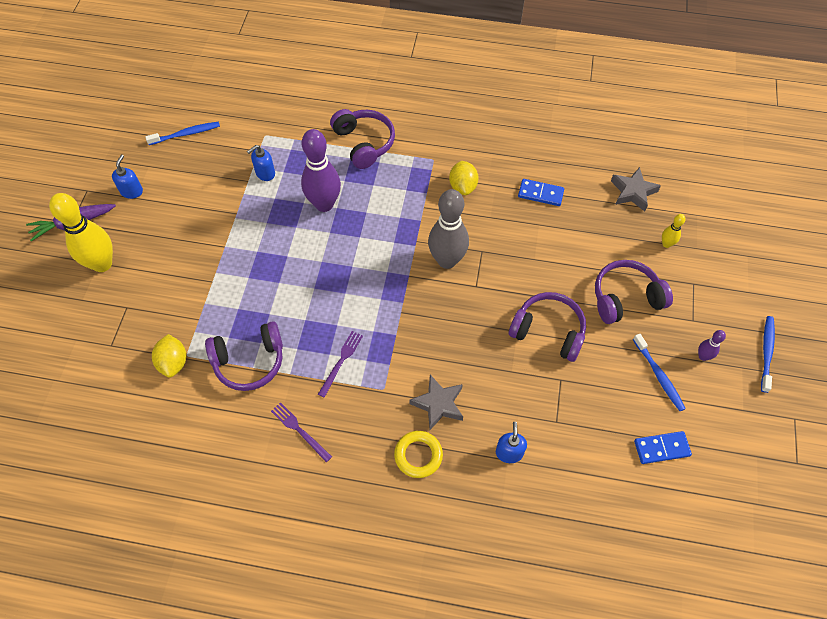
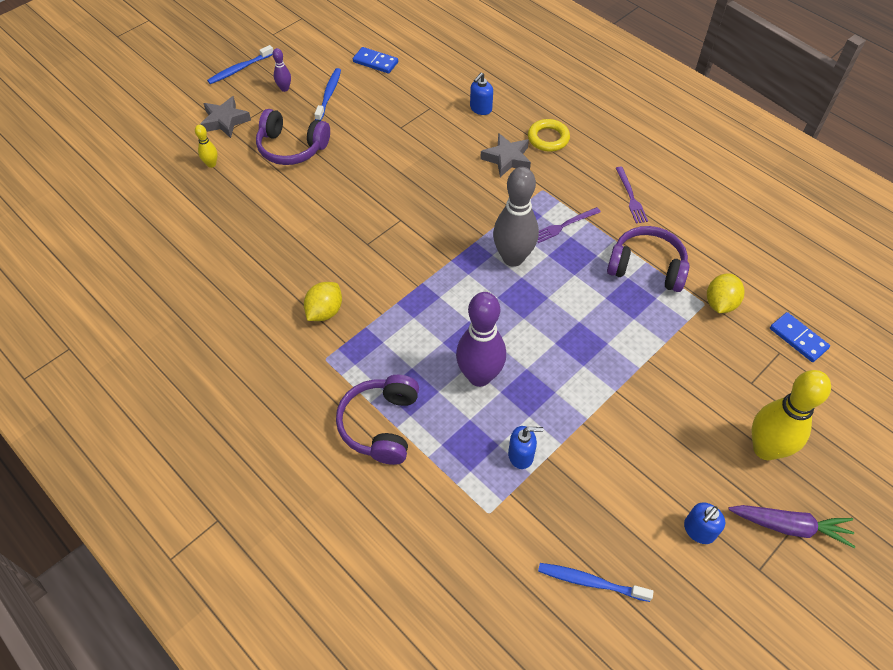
camera: 145 degrees left, 5 degrees down
(447, 260) = (405, 253): grey bowling pin -> grey bowling pin (513, 258)
(540, 194) = (261, 262): blue domino -> blue domino (798, 338)
(548, 331) = (376, 158): purple headphones -> none
(633, 192) = (182, 216): grey star -> grey star (225, 121)

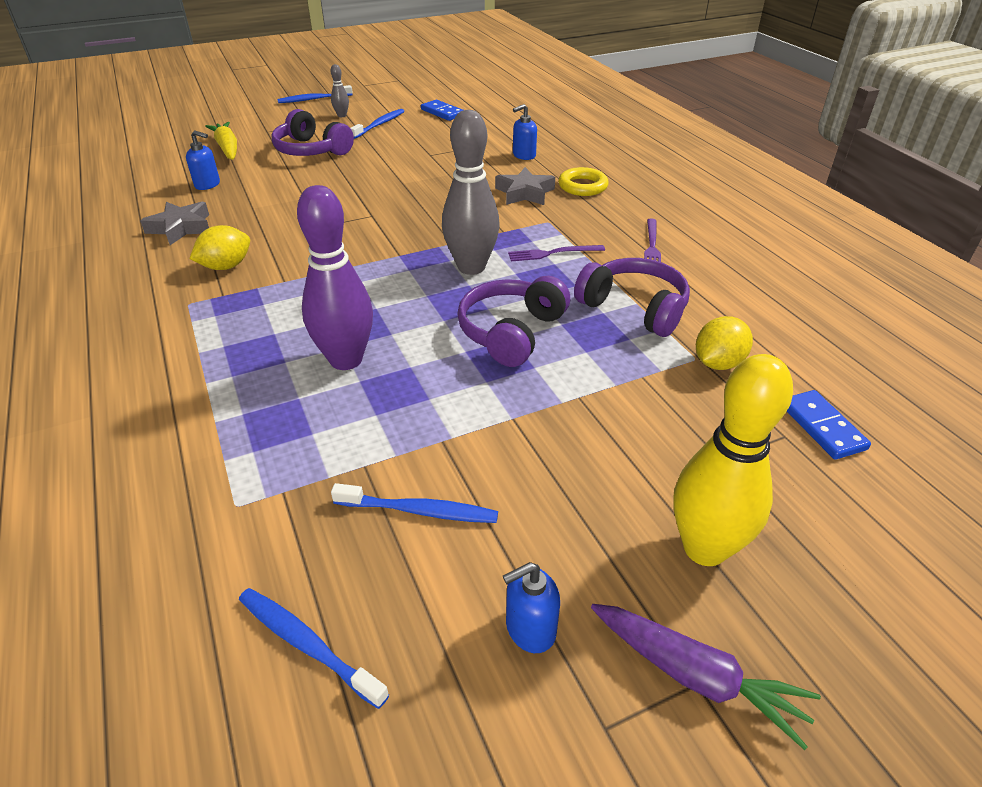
camera: 20 degrees right, 15 degrees down
(211, 164) = (227, 148): yellow bowling pin -> yellow carrot
(225, 121) = (268, 126): grey star -> grey star (181, 228)
(284, 88) = (342, 115): purple bowling pin -> grey bowling pin
(381, 425) = (190, 376): purple headphones -> purple headphones (511, 332)
(521, 455) = (332, 453): blue soap dispenser -> blue soap dispenser (208, 184)
(599, 478) = (419, 511): none -> blue toothbrush

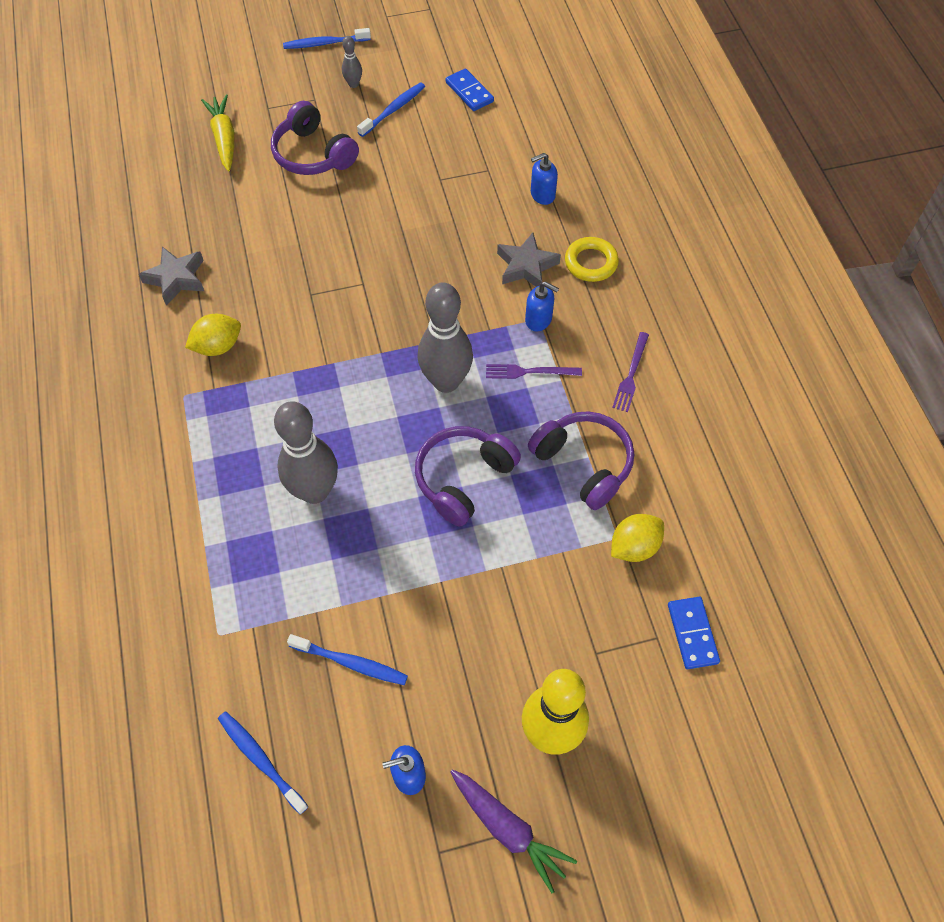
camera: 10 degrees right, 20 degrees up
(208, 184) = (202, 206): blue soap dispenser -> blue soap dispenser (539, 320)
(346, 360) = (315, 491): purple bowling pin -> grey bowling pin

